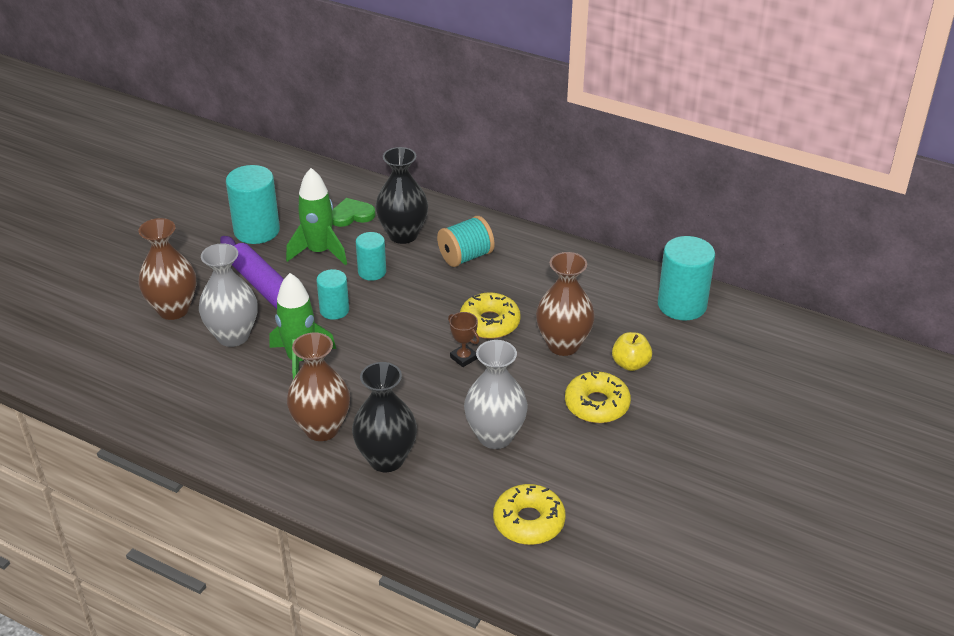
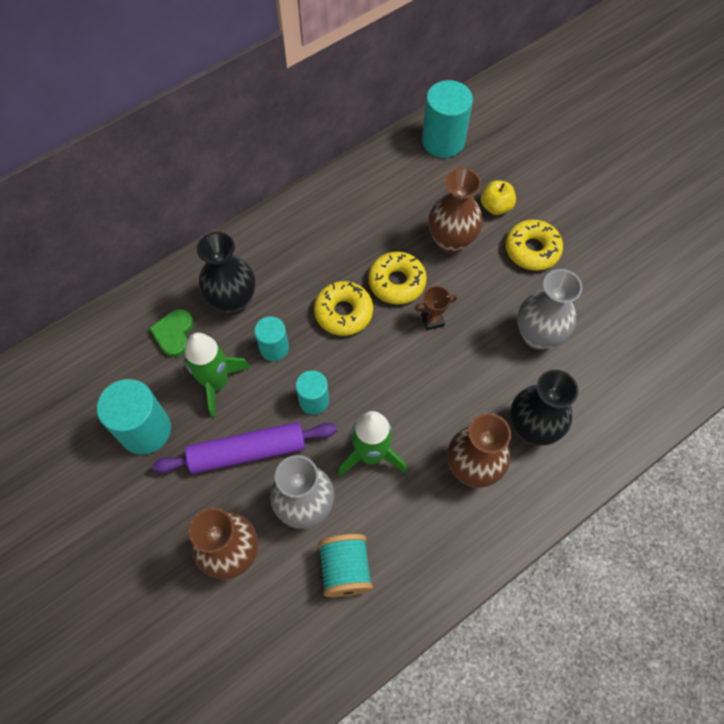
camera: 65 degrees left, 25 degrees up
(465, 257) = (295, 264): turquoise spool -> turquoise spool (345, 569)
(529, 522) = (640, 351): yellow donut -> yellow donut (343, 312)

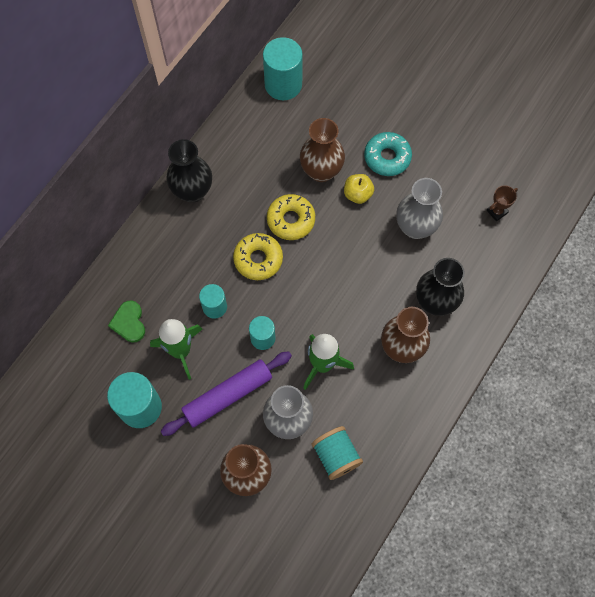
camera: 20 degrees left, 5 degrees up
(233, 301) = (165, 280): black vase -> black vase (192, 191)
(432, 320) = (330, 242): brown trophy -> brown trophy (497, 211)
(496, 206) = (346, 129): yellow apple -> yellow apple (357, 194)
(532, 250) = (387, 157): yellow donut -> turquoise donut

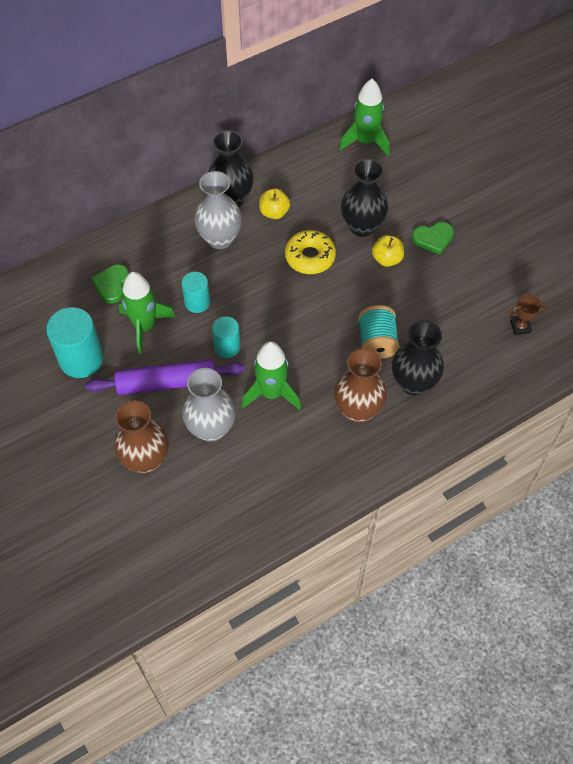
camera: 25 degrees right, 10 degrees down
(237, 189) = (274, 212): none -> yellow apple
(258, 259) = (260, 278): yellow donut -> none
(283, 84) = (365, 142): turquoise cylinder -> green rocket
(321, 171) = (362, 226): brown vase -> black vase
(336, 455) = (240, 480): turquoise spool -> turquoise spool (377, 342)
(387, 157) = (433, 238): turquoise donut -> green heart
(415, 227) = (429, 309): grey vase -> grey vase (220, 238)

